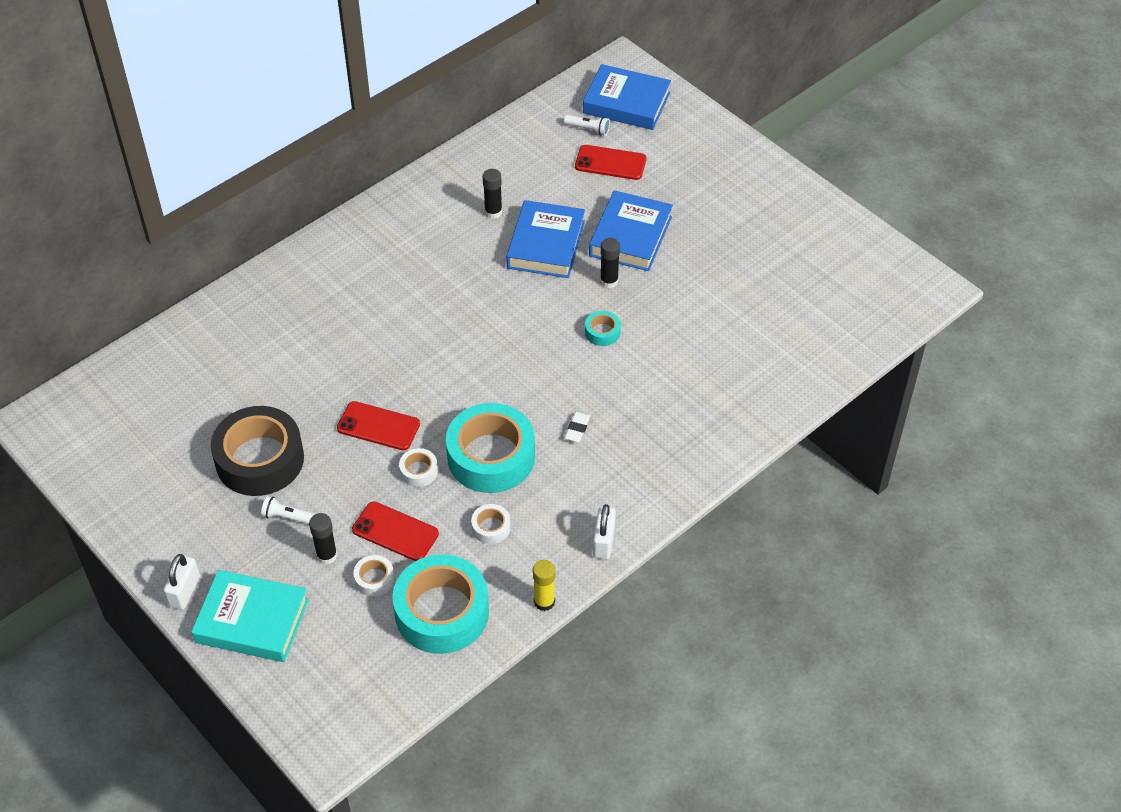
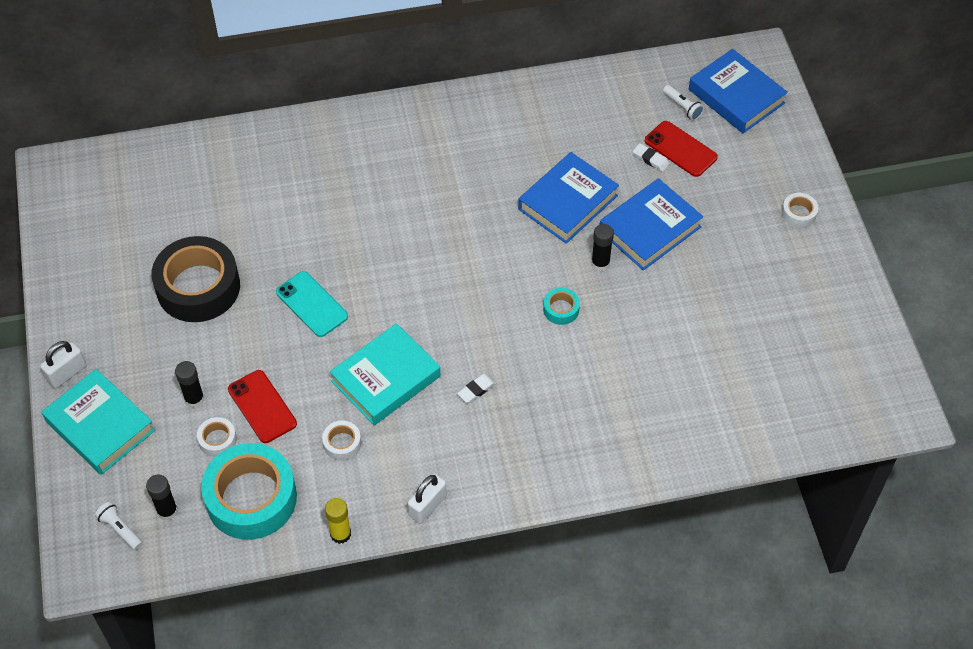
camera: 30 degrees right, 5 degrees up
(288, 517) = (187, 350): white flashlight -> white flashlight (120, 529)
(378, 426) = (311, 304): red phone -> turquoise phone
(419, 471) = (317, 362): white tape -> white tape (798, 214)
(491, 456) = (386, 378): turquoise tape -> turquoise book
(493, 212) = (542, 150): black glue stick -> black glue stick (167, 511)
(591, 181) = (650, 159): none -> white eraser

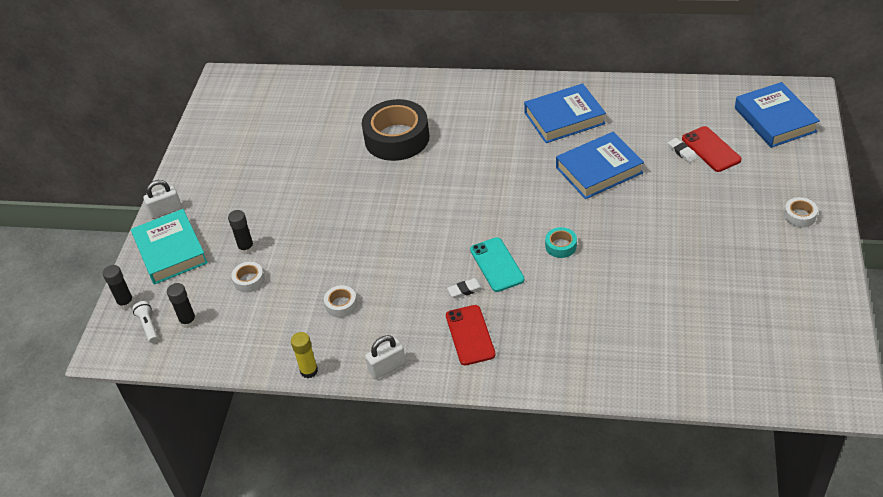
camera: 25 degrees right, 10 degrees down
(198, 287) = (286, 173): black tape -> black tape (397, 138)
(251, 498) = (254, 327): turquoise tape -> none
(262, 406) = (293, 264): red phone -> red phone (470, 335)
(311, 304) = (364, 202): turquoise phone -> turquoise phone (496, 265)
(386, 378) = (396, 266): turquoise book -> none
(600, 263) = (608, 219): black glue stick -> black glue stick (126, 303)
(650, 229) = (661, 202): blue book -> blue book (564, 118)
(682, 107) = (724, 120): white flashlight -> none

